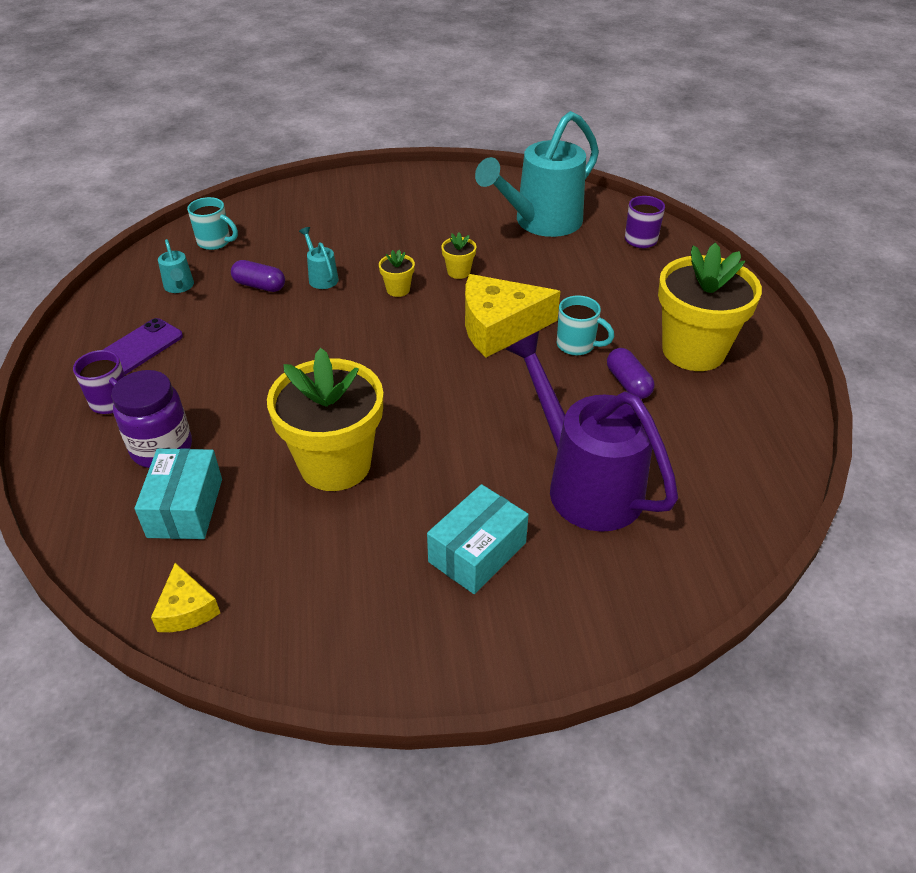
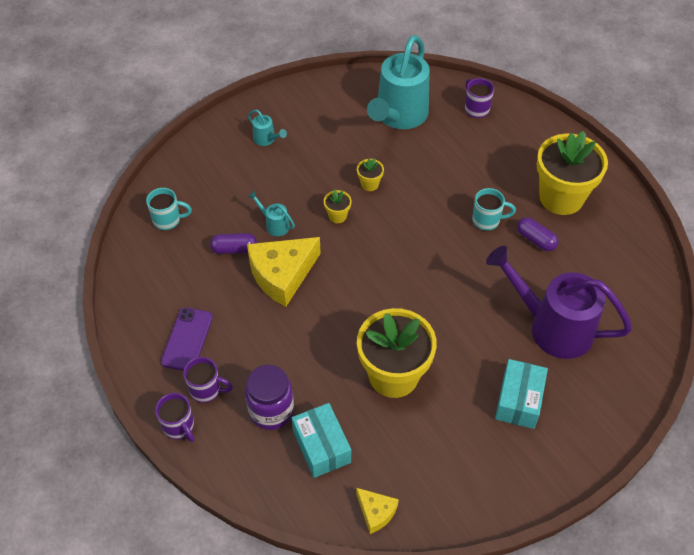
camera: 25 degrees left, 10 degrees up
(50, 427) = (179, 427): none -> purple mug
(179, 287) = (174, 272): turquoise watering can -> turquoise watering can (266, 139)
(499, 327) = (428, 224): yellow cheese -> yellow cheese (282, 275)

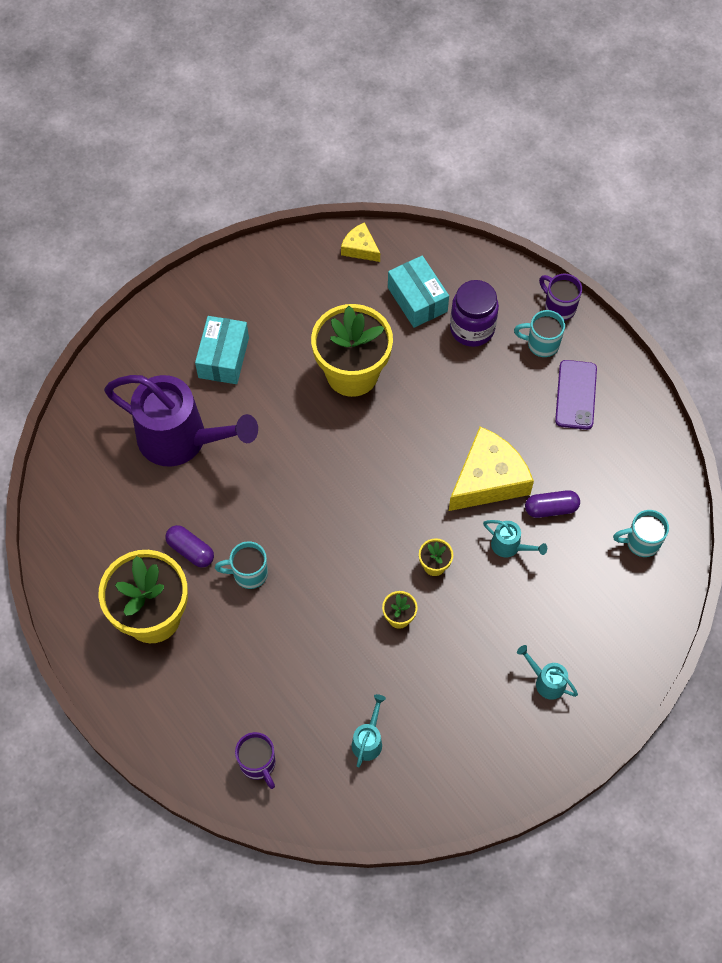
camera: 175 degrees right, 10 degrees up
(206, 390) = (541, 344): purple mug -> turquoise mug
(398, 116) = (368, 740): turquoise watering can -> turquoise watering can, size x0.41

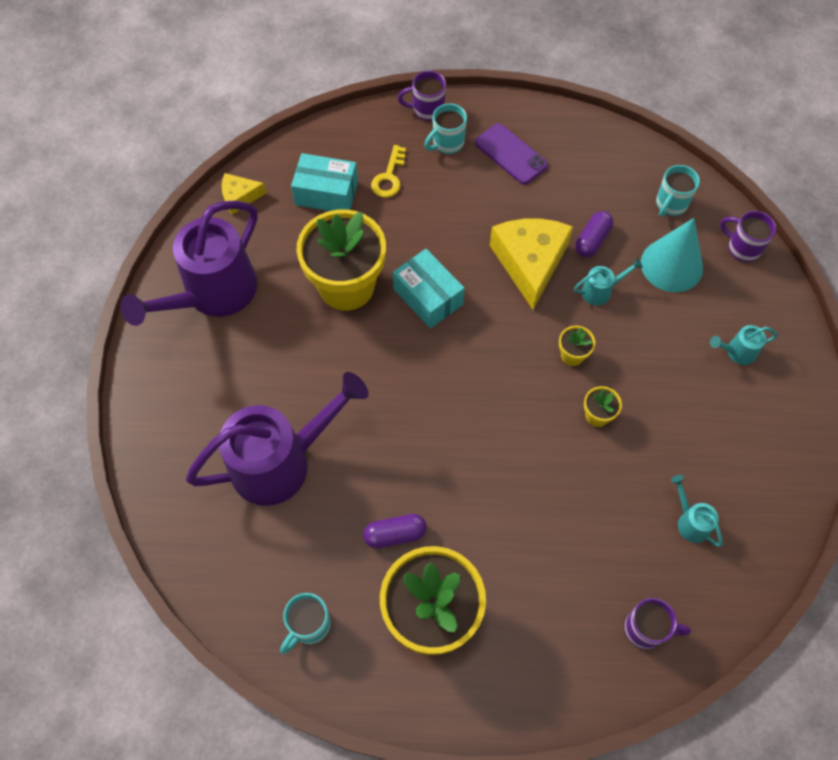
camera: 50 degrees left, 0 degrees up
(223, 357) = (236, 370): turquoise box -> turquoise box (428, 297)
(248, 574) = (459, 503): turquoise mug -> turquoise mug (309, 626)
(267, 296) = (213, 294): none -> purple watering can
(472, 329) = (389, 177): purple jar -> yellow key
(583, 581) = (671, 265): none -> turquoise cone
(651, 623) = (742, 248): none -> purple mug

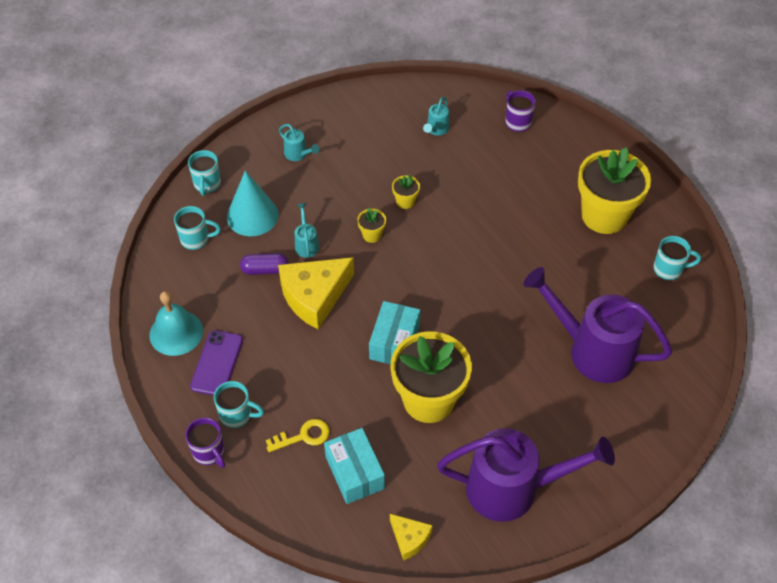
camera: 125 degrees left, 10 degrees down
(395, 534) = (577, 260): purple capsule -> none
(566, 141) = (176, 332): none -> turquoise bell
(600, 291) = (306, 244): turquoise watering can -> turquoise watering can turned 45 degrees clockwise
(742, 248) = (207, 184): purple mug -> turquoise mug

